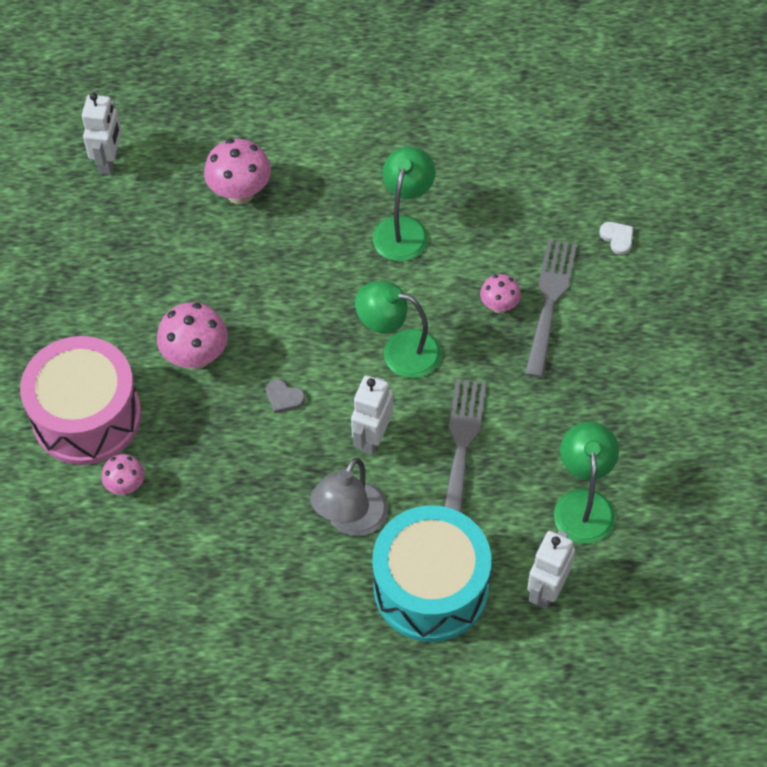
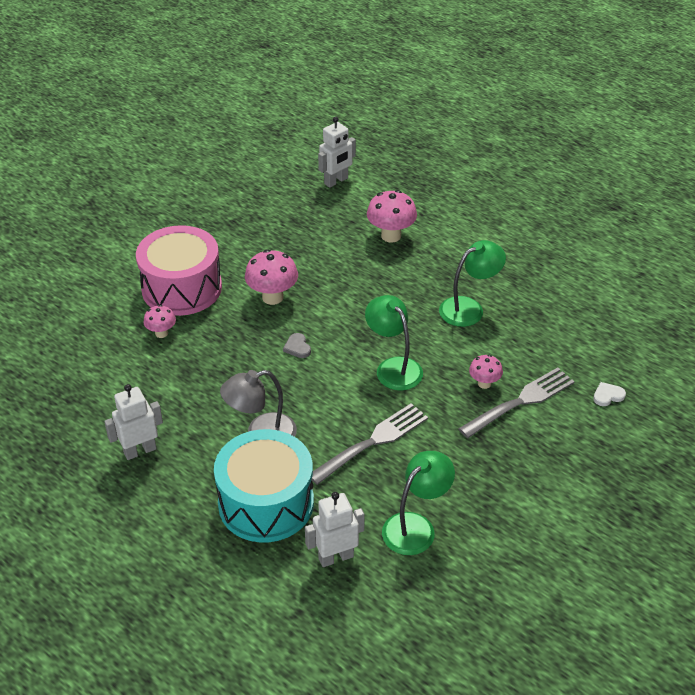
camera: 40 degrees right, 15 degrees down
(372, 438) = (324, 401): white robot -> white robot (140, 451)
(617, 238) = (608, 395): white heart -> white heart turned 120 degrees counterclockwise

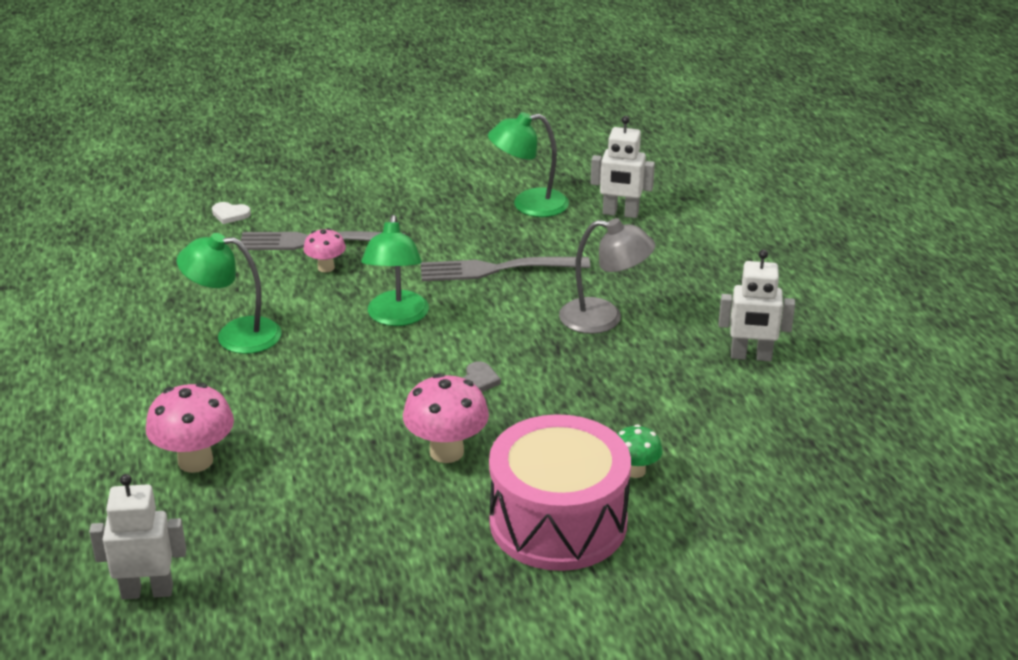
camera: 145 degrees left, 10 degrees down
(161, 333) = (635, 471): pink mushroom -> green mushroom
(266, 503) = (649, 267): turquoise drum -> none

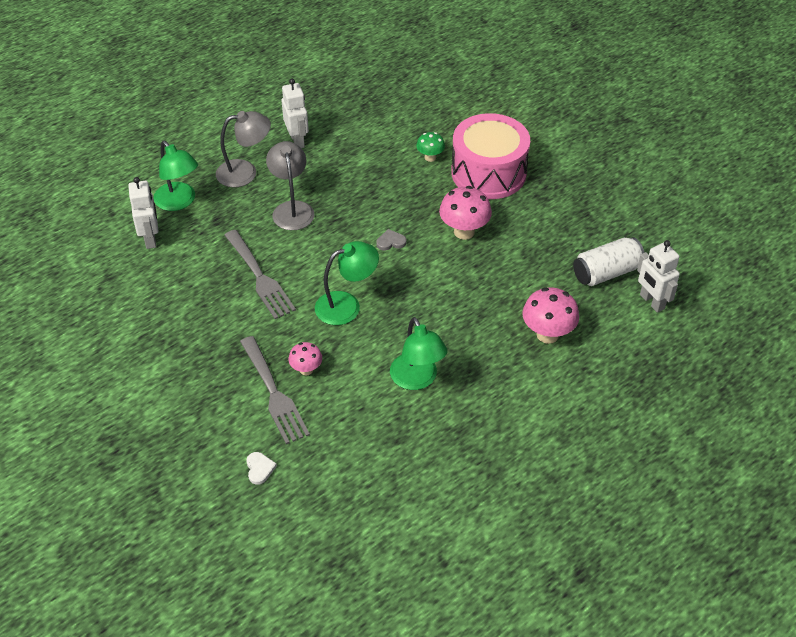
camera: 115 degrees left, 15 degrees up
(245, 566) = (606, 272): none -> white can
(529, 205) = (160, 290): green lamp -> green lamp (179, 202)
(704, 299) = (245, 172): none -> grey lamp

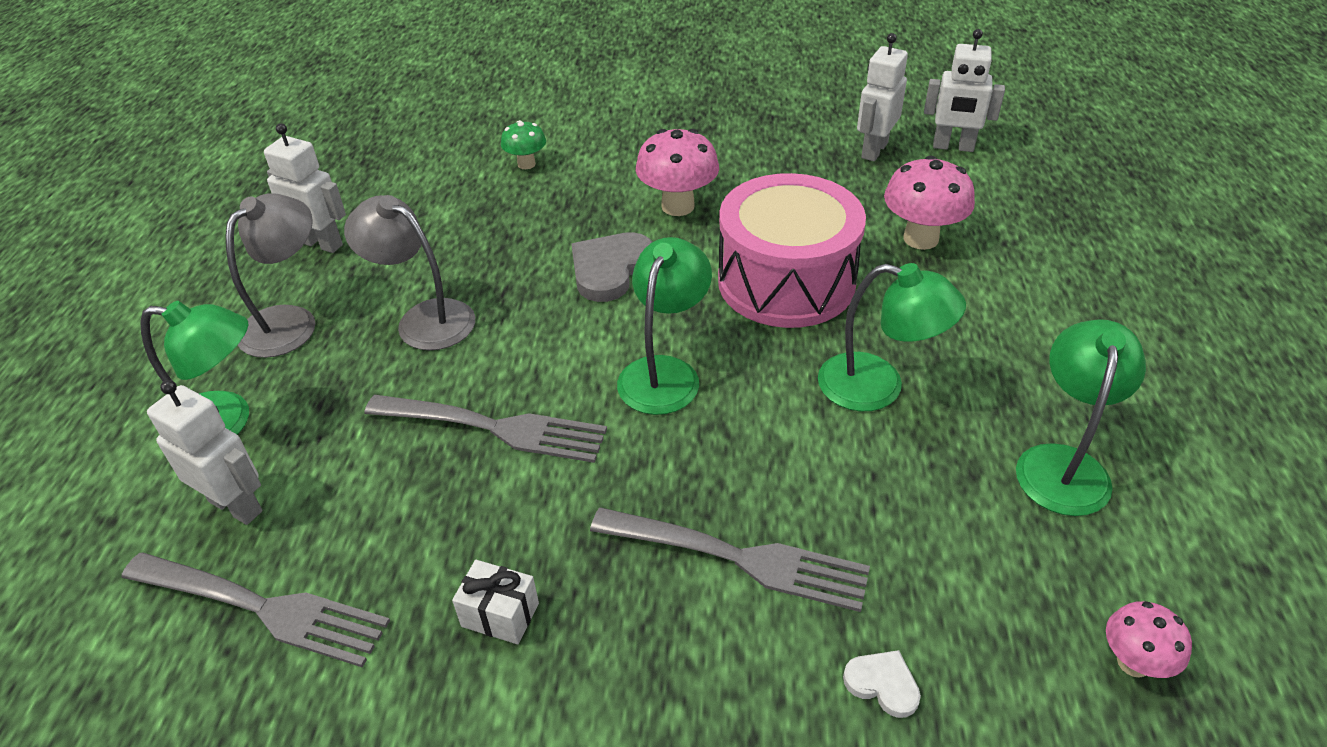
camera: 45 degrees left, 5 degrees down
(121, 282) = (260, 608): none -> grey fork
(181, 345) = (500, 615): none -> white gift
(306, 370) = (734, 489): pink mushroom -> pink mushroom (1133, 662)
(391, 242) = (610, 269): grey heart -> grey heart, size x1.92
(437, 468) = (1063, 464): none -> green lamp
(488, 173) = (615, 140): pink drum -> pink drum (786, 282)
(606, 272) = (874, 150): white can -> white robot

